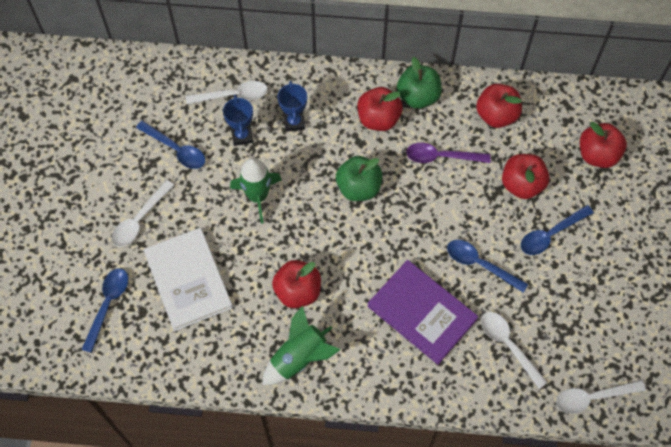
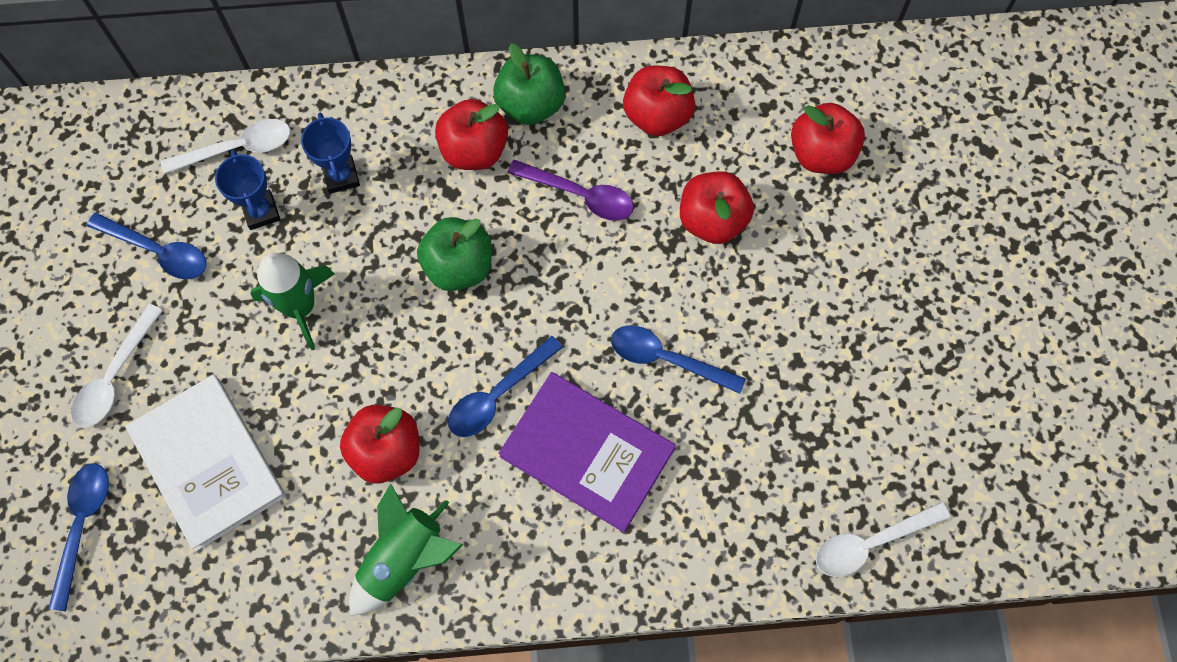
camera: 10 degrees left, 5 degrees up
(441, 156) = (580, 195): purple spoon -> purple spoon turned 150 degrees counterclockwise
(508, 345) = (728, 481): white spoon -> none
(550, 234) = (768, 293): blue spoon -> blue spoon (497, 395)

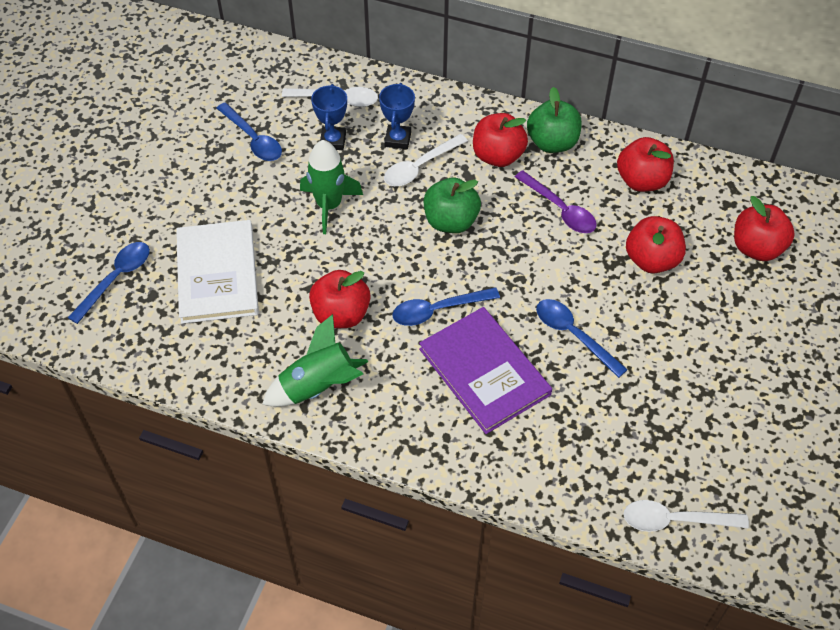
camera: 25 degrees right, 15 degrees down
(114, 377) = (185, 200): white spoon -> white spoon (419, 167)

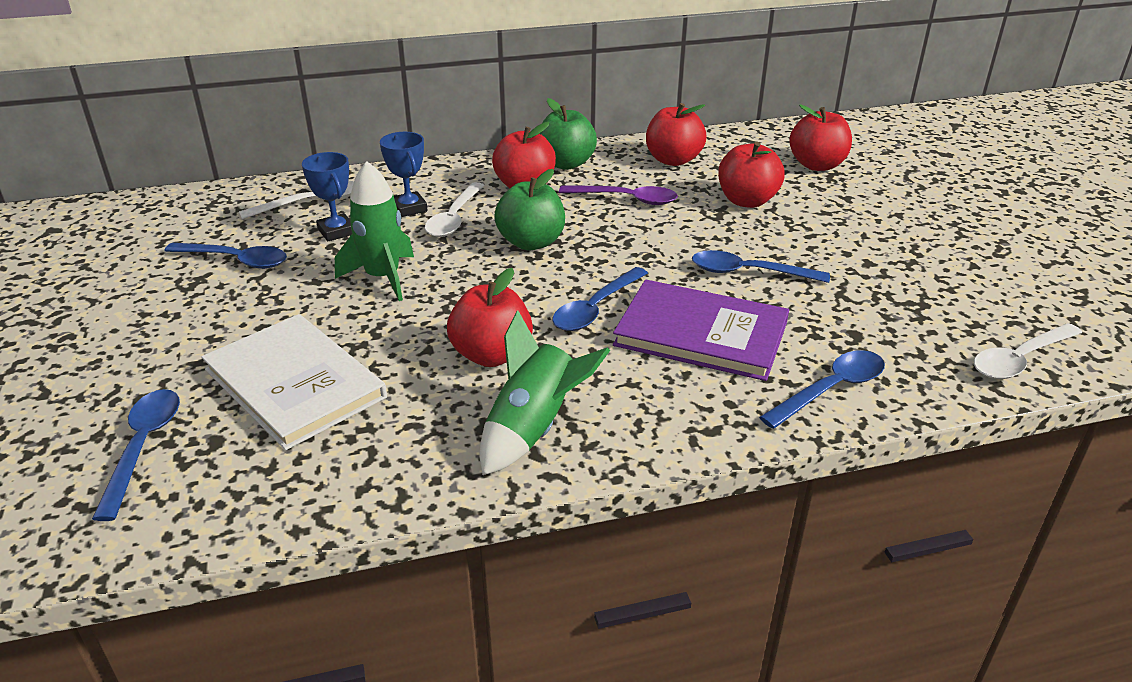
camera: 35 degrees left, 20 degrees down
(519, 465) = (831, 389): none -> blue spoon

